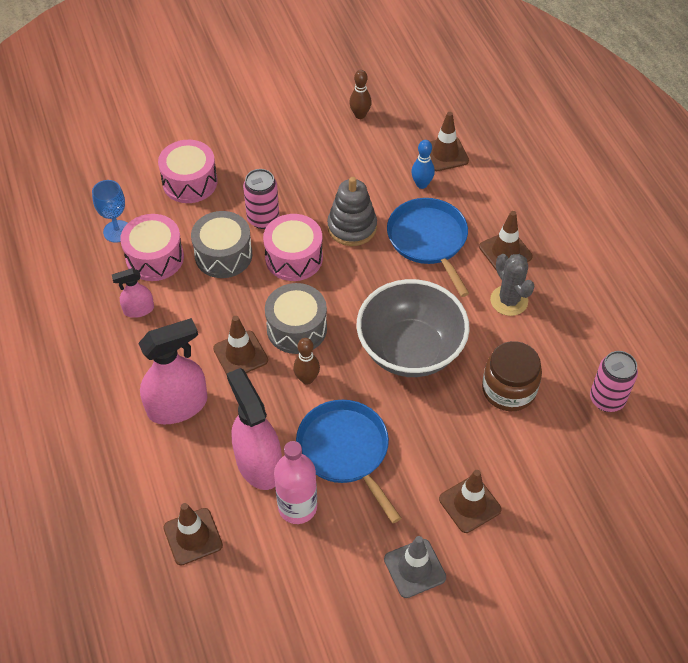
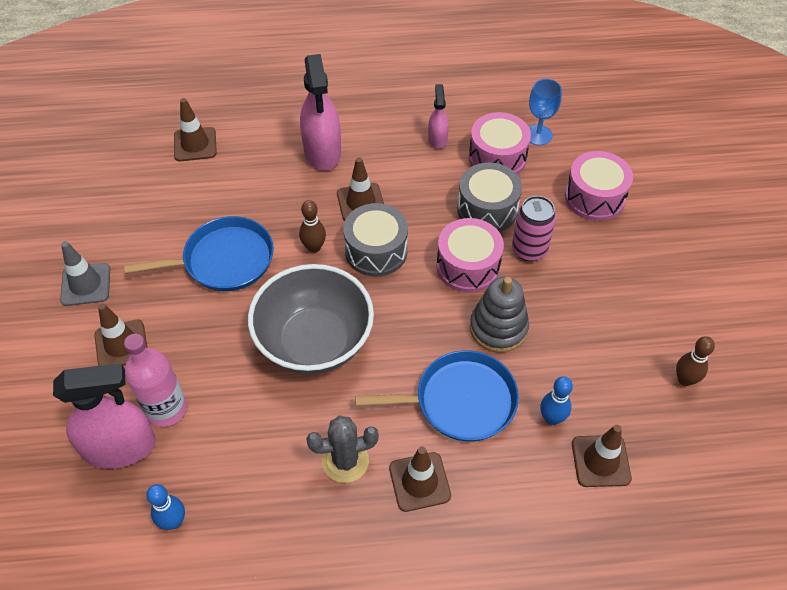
camera: 105 degrees right, 0 degrees up
(258, 463) = (240, 196): pink spray bottle -> pink spray bottle (120, 447)
(297, 507) = (186, 215): pink bottle -> pink bottle (166, 409)
(509, 389) = (229, 421): brown jar -> none
(607, 399) = (173, 521): pink can -> blue bowling pin

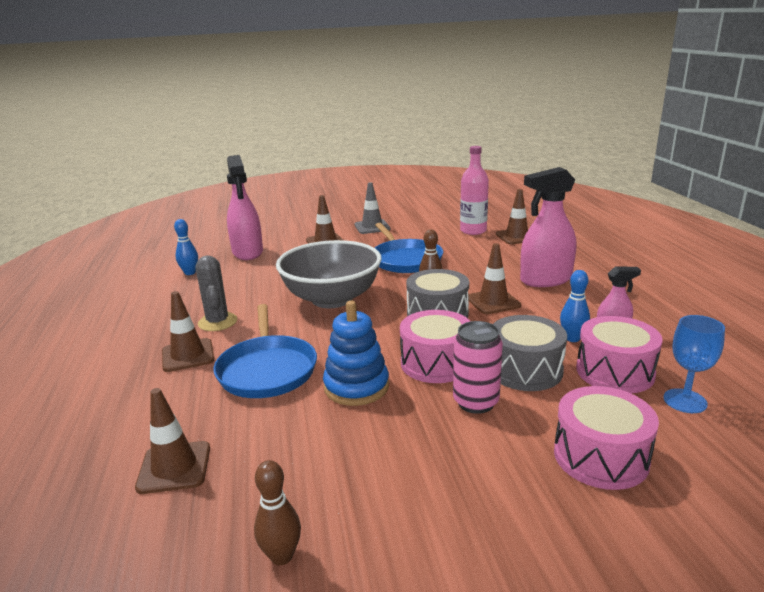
camera: 85 degrees right, 30 degrees down
(166, 409) = (274, 260): pink bottle -> pink bottle (473, 231)
(498, 328) = (356, 387): grey stacking toy -> blue stacking toy
(551, 418) = (238, 428): blue bowling pin -> blue bowling pin (572, 338)

